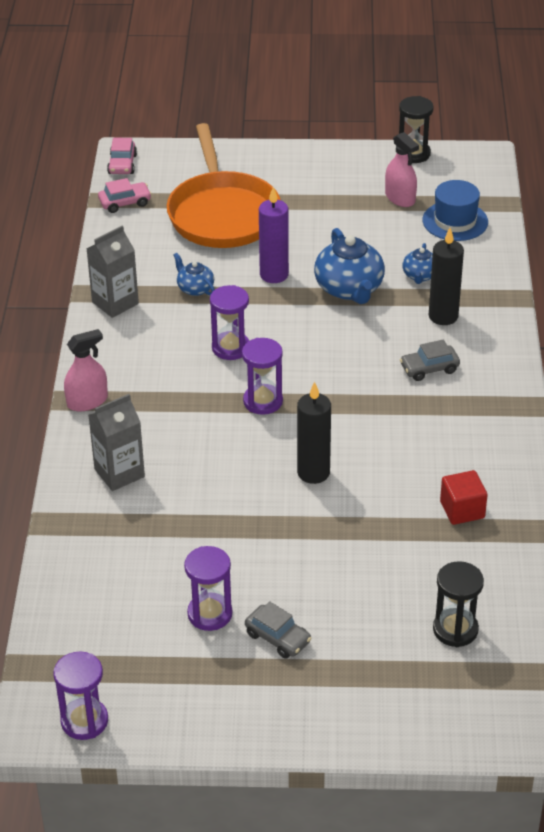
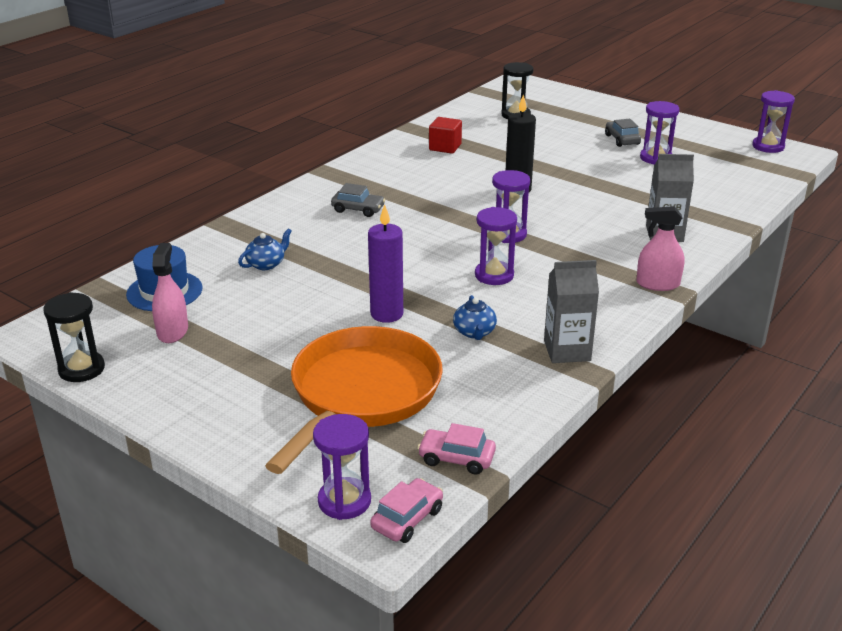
camera: 145 degrees left, 10 degrees down
(164, 158) = (344, 501): none -> purple hourglass
(349, 289) = (337, 278): blue teapot -> none
(443, 316) = (296, 233): black candle -> none

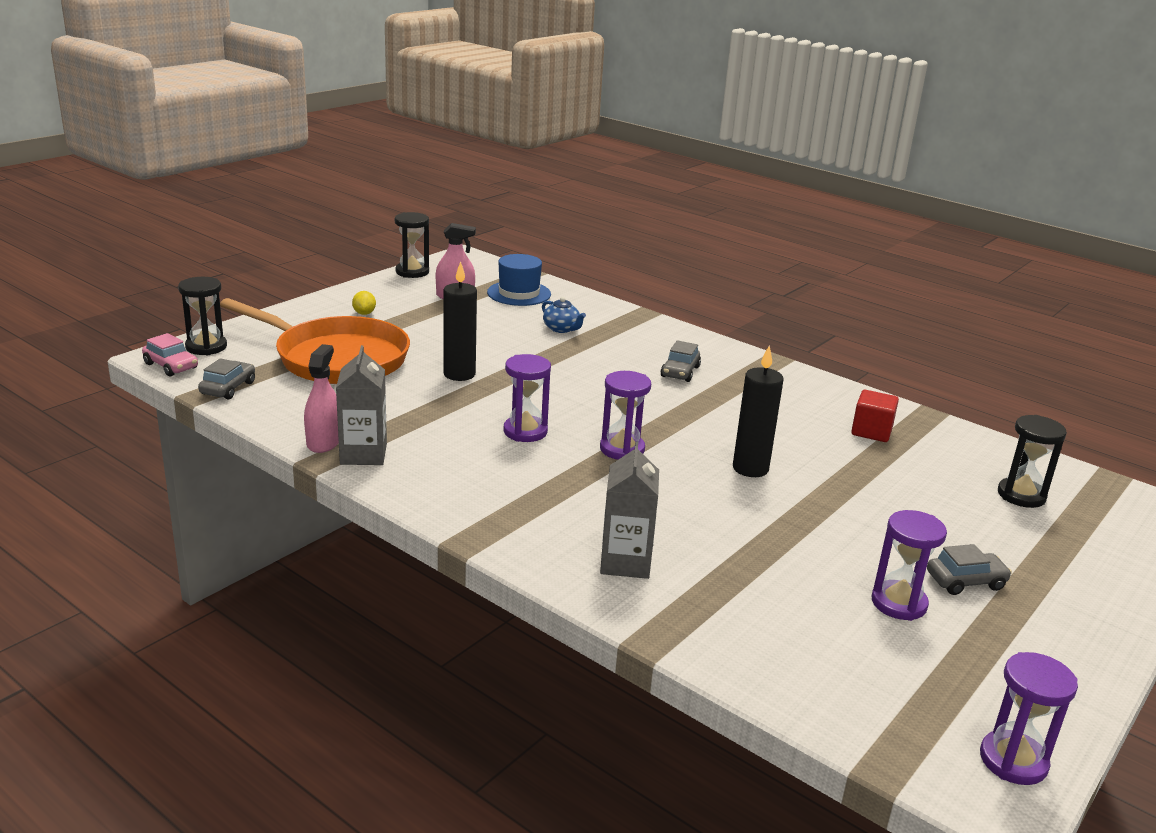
camera: 90 degrees right, 5 degrees down
(226, 390) = (364, 313): none -> yellow lemon
(344, 501) = (206, 347): purple hourglass -> black hourglass
(386, 314) = (459, 374): purple candle -> black candle
(456, 458) = (228, 388): pink car -> grey car
(474, 332) = (414, 411): blue teapot -> none
(657, 284) = (487, 532): pink spray bottle -> pink spray bottle (324, 442)

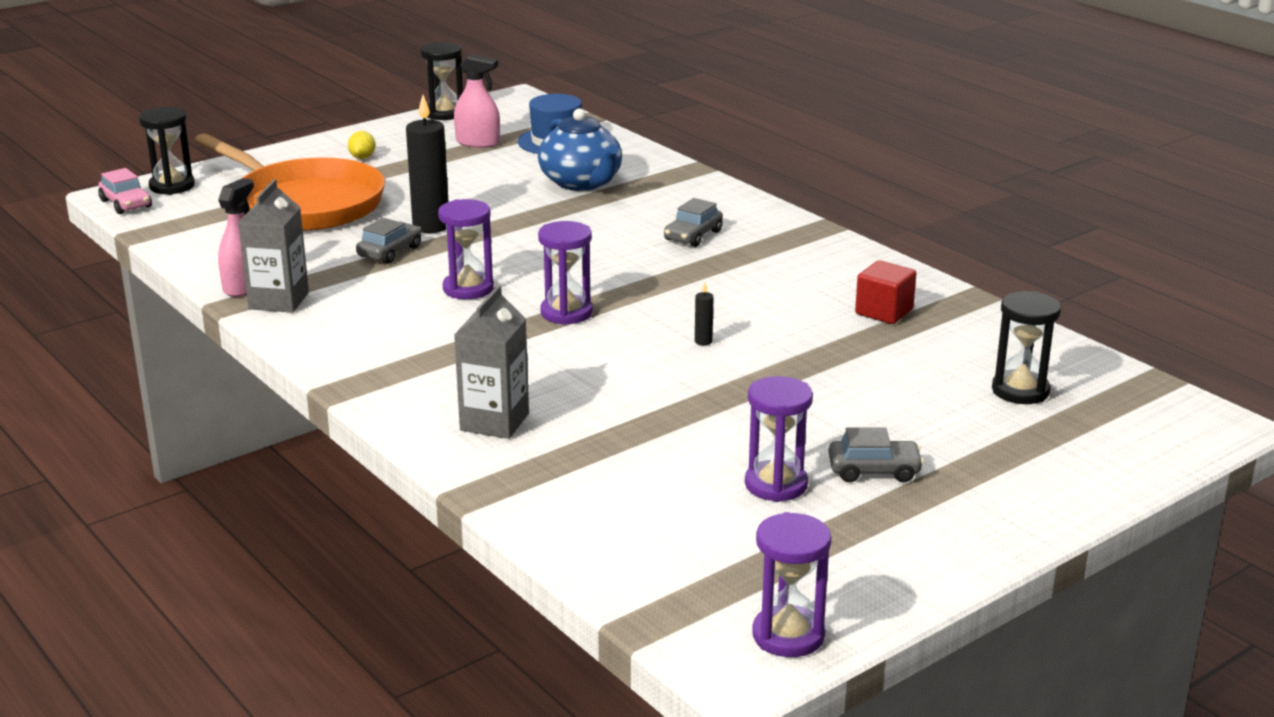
camera: 15 degrees right, 0 degrees up
(228, 388) = (173, 228): grey car -> grey car (390, 252)
(562, 329) = (582, 183): blue teapot -> blue teapot, size x1.87
(750, 468) = (703, 341): black candle -> black candle, size x0.42

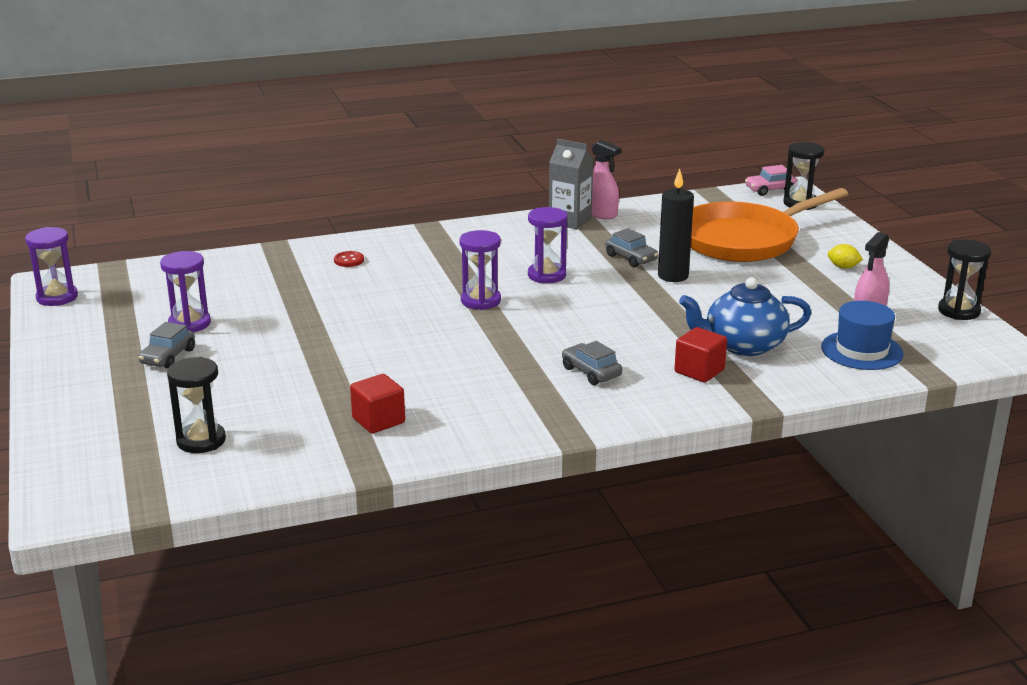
camera: 110 degrees right, 0 degrees up
(494, 422) = (349, 260): grey carton -> red button
(650, 194) = (699, 371): none -> red cube
(703, 341) = (394, 338): black candle -> none

